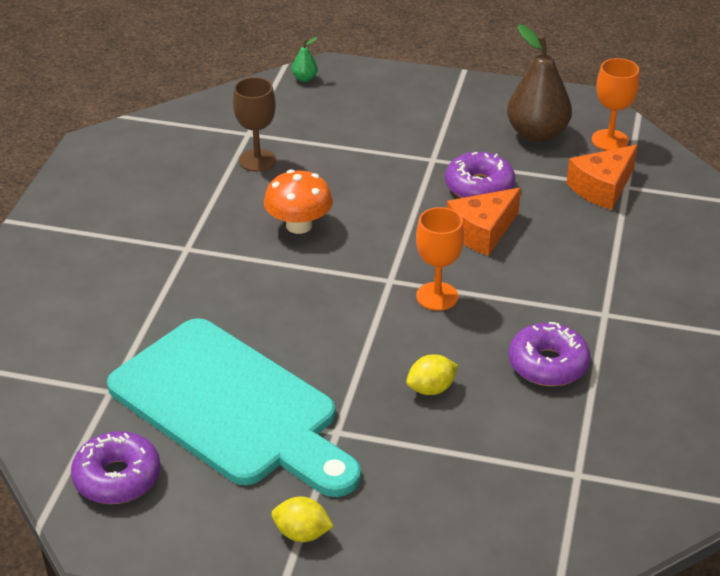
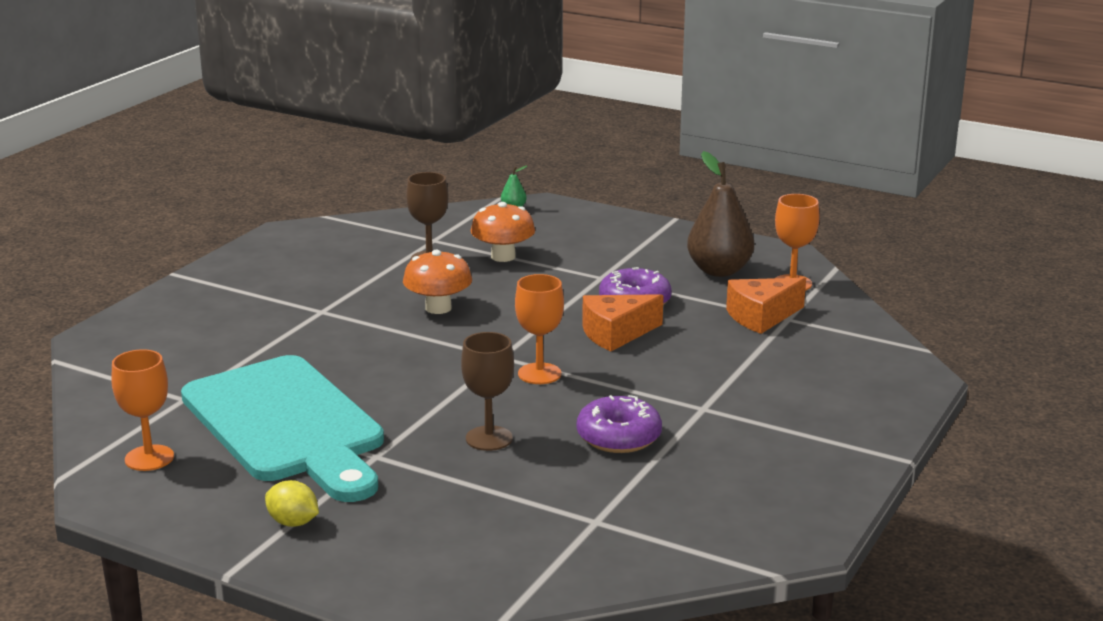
camera: 15 degrees right, 15 degrees down
(117, 477) = (149, 458): purple donut -> orange goblet
(327, 146) = (503, 256): none -> orange mushroom
(431, 389) = (489, 438): yellow lemon -> brown goblet

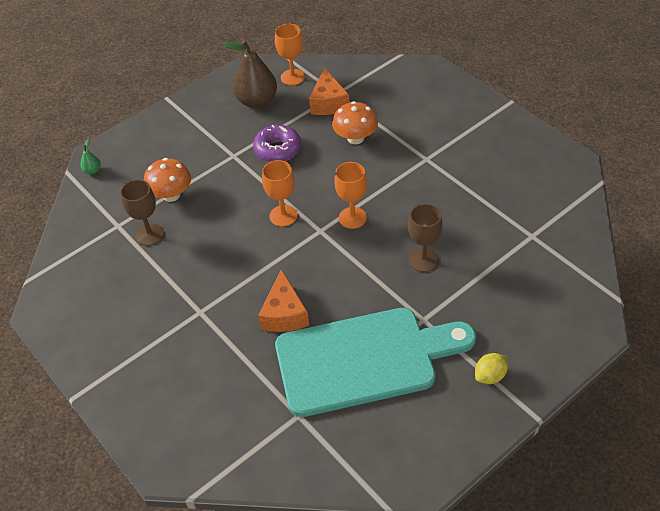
camera: 65 degrees left, 25 degrees up
(149, 458) = (378, 446): orange goblet -> orange goblet (283, 216)
(438, 308) = (232, 246): orange mushroom -> orange mushroom (355, 138)
(616, 334) = (317, 170): orange cheese -> orange cheese (284, 314)
(619, 437) = (445, 202): purple donut -> none

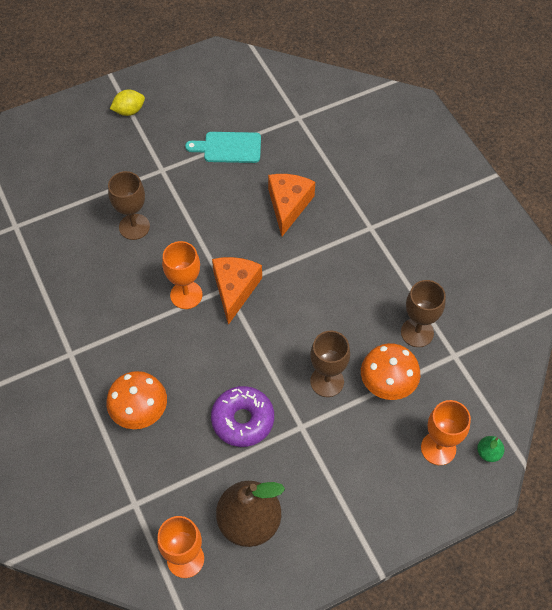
camera: 170 degrees left, 10 degrees up
(219, 186) = (327, 381): none -> brown goblet
(283, 216) = (261, 318): orange goblet -> orange goblet (438, 448)
(328, 103) = (152, 487): orange cheese -> orange cheese (235, 289)
(364, 359) = (228, 148): turquoise cutting board -> turquoise cutting board, size x0.42

